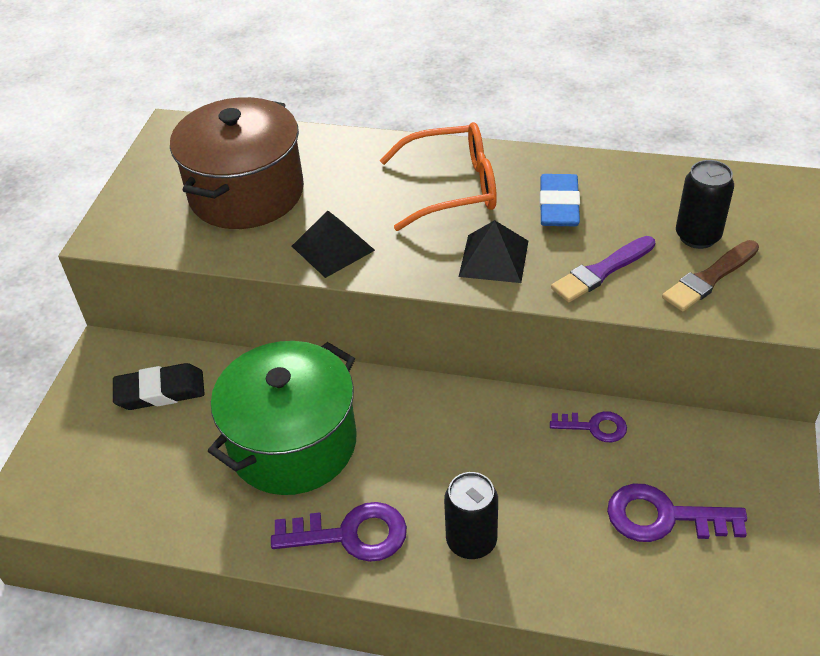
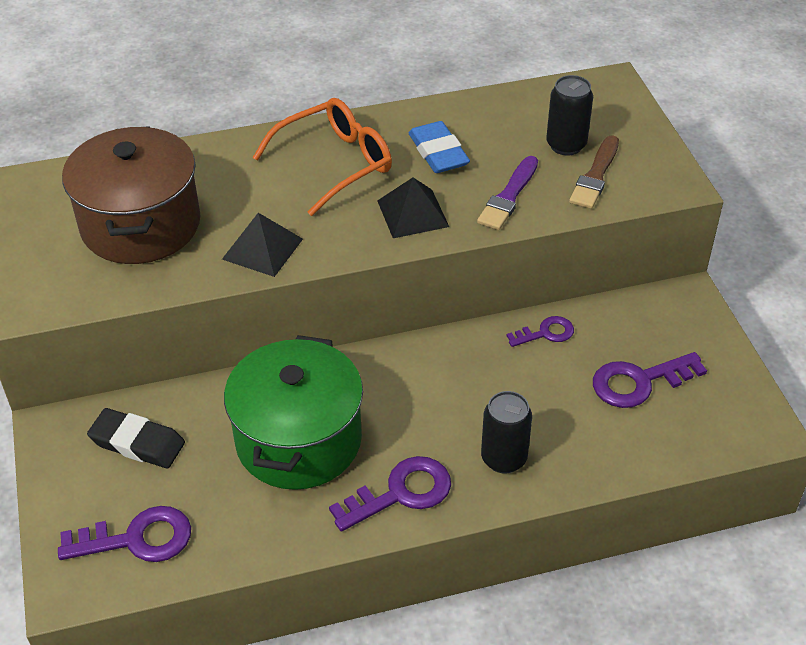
camera: 30 degrees left, 0 degrees up
(103, 479) = (137, 539): none -> purple key
(160, 391) = (137, 443): black eraser -> black eraser turned 60 degrees clockwise

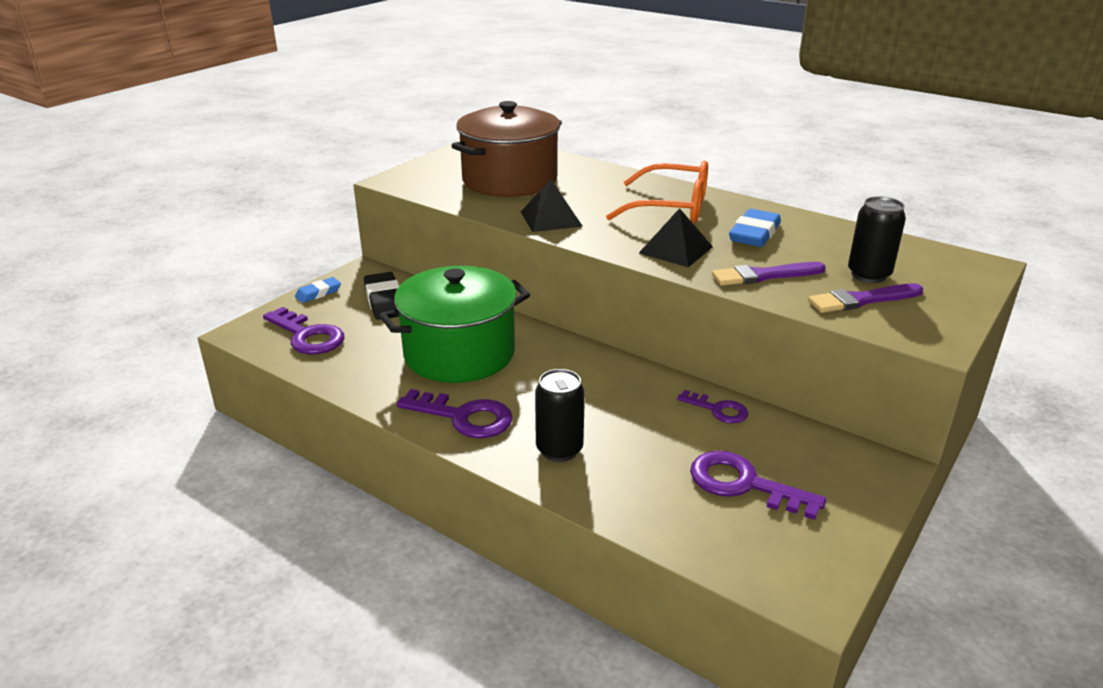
camera: 50 degrees right, 15 degrees down
(55, 488) = (318, 293): none -> blue eraser
(595, 176) = (862, 300): brown brush -> purple brush

